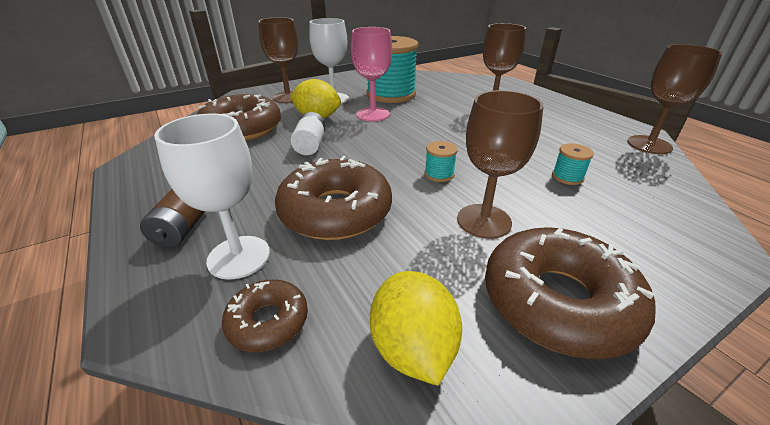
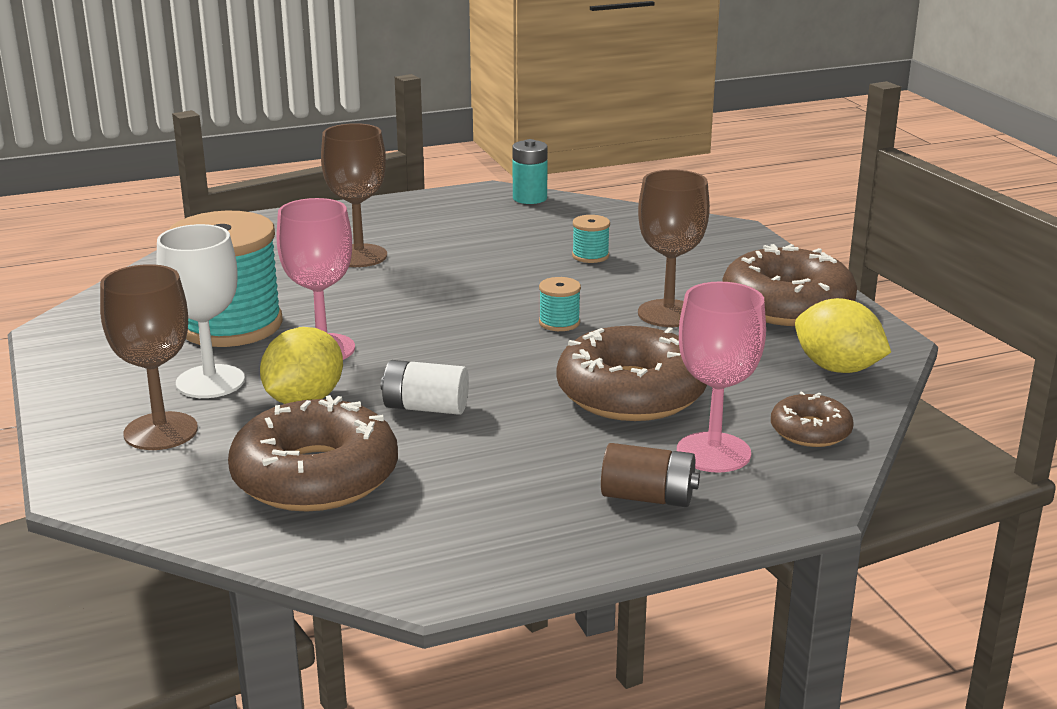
camera: 80 degrees left, 10 degrees down
(239, 257) = (713, 452): white goblet -> pink goblet
(412, 348) = (837, 368): yellow lemon -> yellow lemon turned 45 degrees clockwise
(649, 145) = (529, 198): brown goblet -> turquoise battery

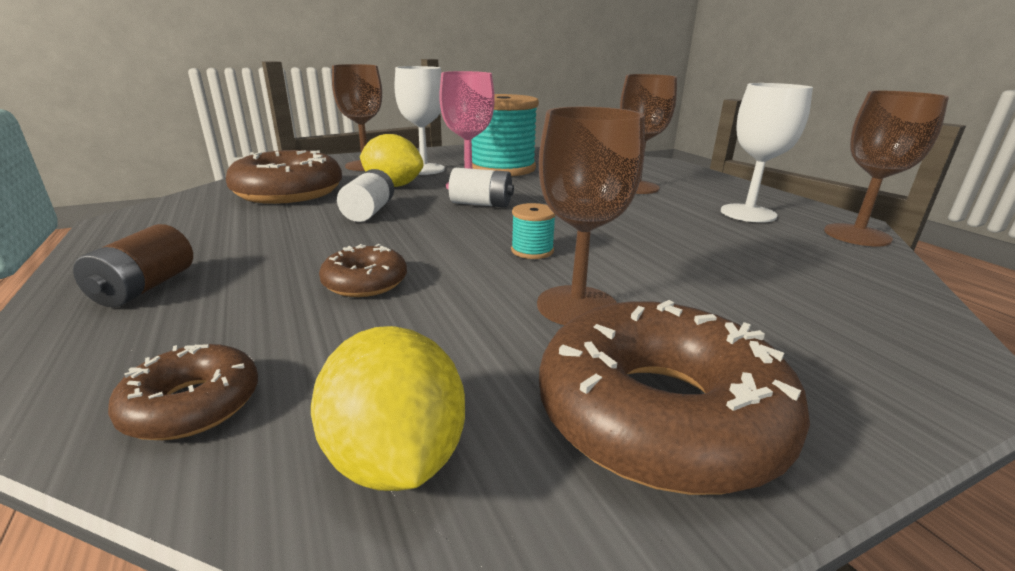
camera: 85 degrees right, 0 degrees up
(408, 342) = (481, 204): none -> white battery
(466, 223) = (748, 213): none -> white goblet
(529, 198) = (857, 235): turquoise battery -> brown goblet
(590, 256) = (721, 264): turquoise spool -> none
(631, 393) = (365, 282): brown donut -> brown donut, size x0.51
(713, 452) = (199, 324): pink goblet -> none
(837, 368) = (396, 458): yellow lemon -> yellow lemon turned 60 degrees counterclockwise

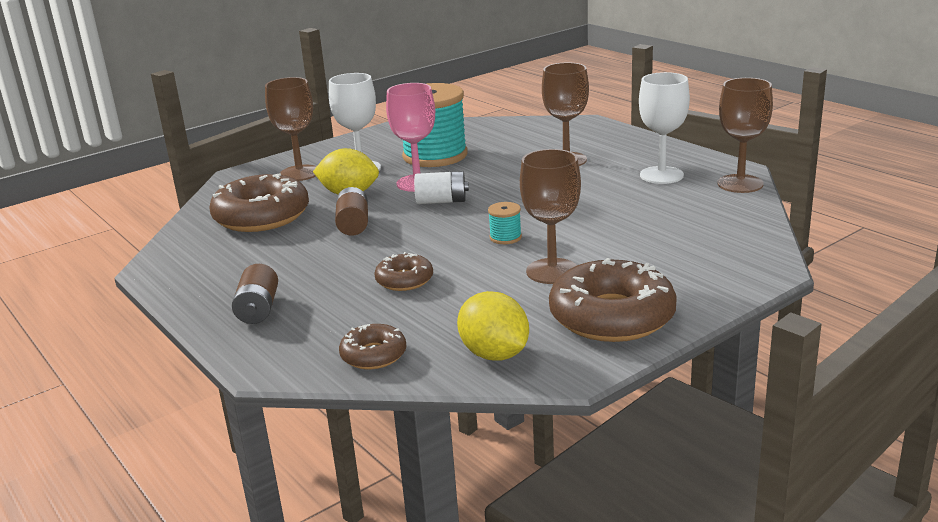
camera: 10 degrees left, 0 degrees up
(369, 212) = (353, 225): white battery -> brown battery

